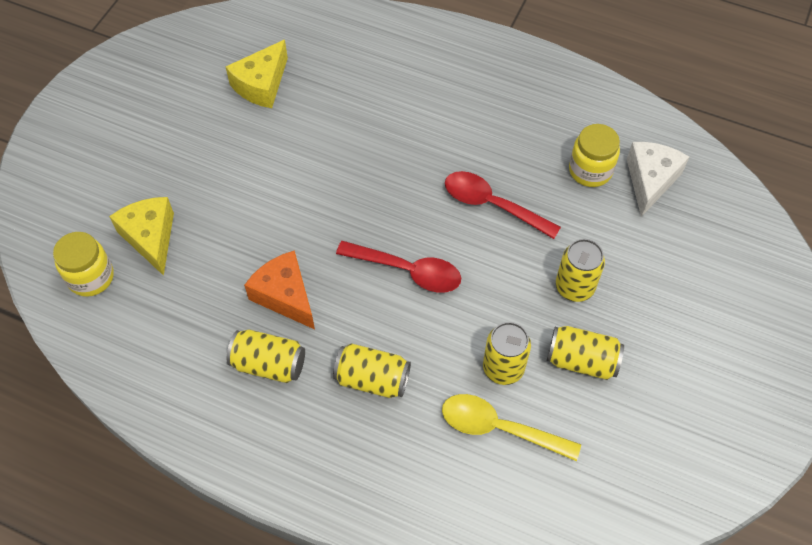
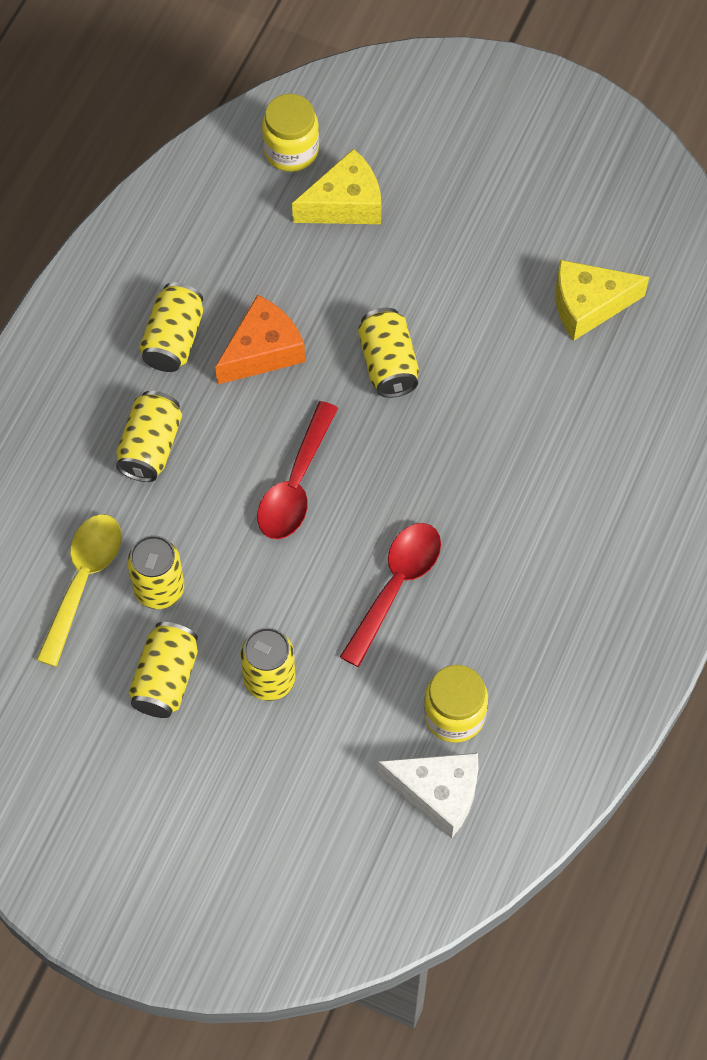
camera: 90 degrees right, 5 degrees up
(261, 85) = (588, 305): yellow cheese -> yellow cheese turned 45 degrees counterclockwise
(302, 208) = (388, 364): none -> yellow can

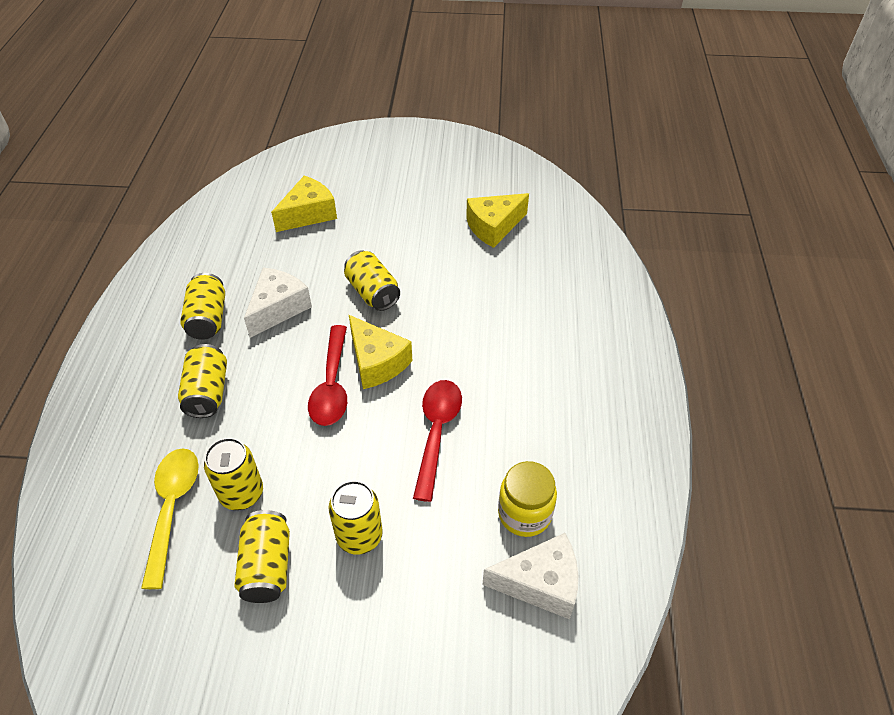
camera: 20 degrees left, 15 degrees down
(262, 351) = (278, 308): orange cheese -> white cheese
(291, 150) = (262, 196): yellow jar -> none
(359, 469) = (377, 362): none -> yellow cheese

